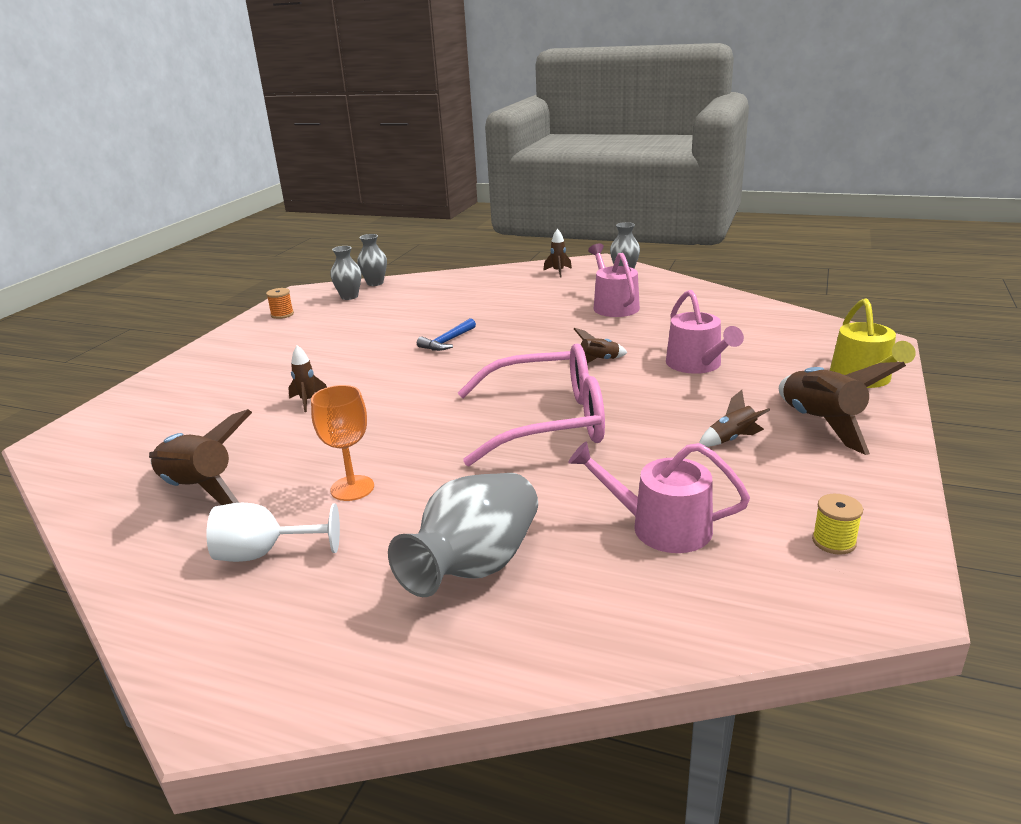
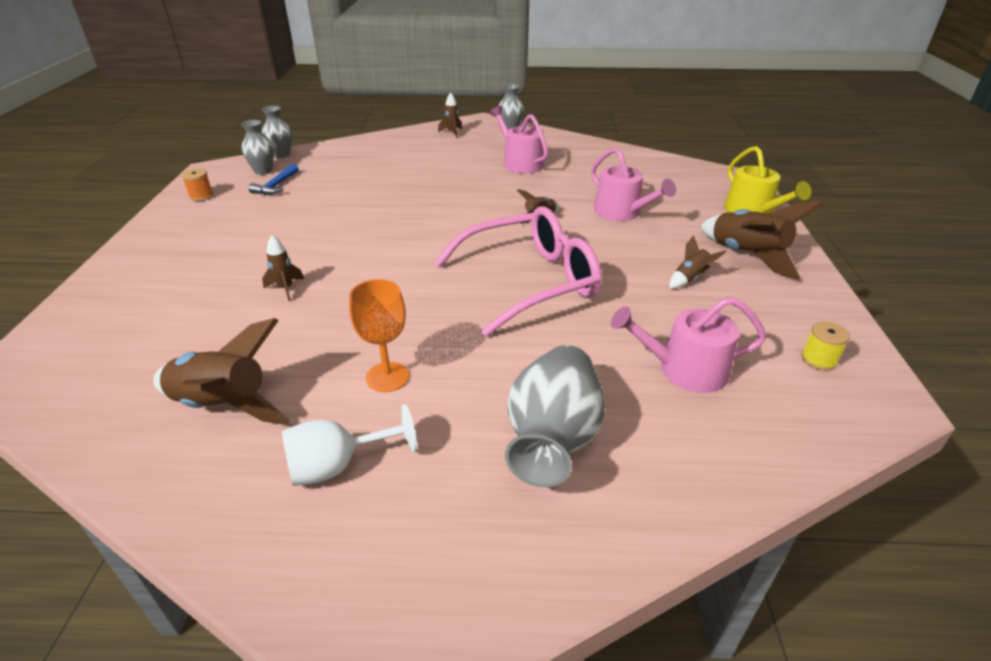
camera: 20 degrees left, 10 degrees up
(447, 341) = (390, 210): blue hammer -> blue hammer (276, 186)

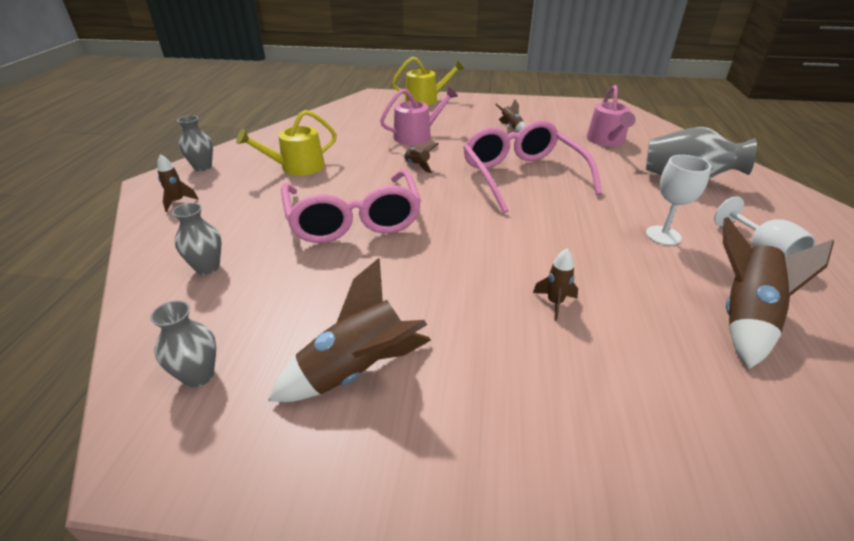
camera: 85 degrees left, 0 degrees up
(201, 196) = (270, 449): orange spool -> none
(276, 186) = (270, 349): blue hammer -> none
(281, 155) = (135, 361): grey vase -> grey vase (207, 267)
(387, 377) = (663, 235): orange goblet -> white goblet
(426, 195) = (353, 219): none -> pink glasses
(520, 162) = (297, 167): pink watering can -> yellow watering can
(746, 256) = (483, 109): brown rocket -> brown rocket (357, 371)
(818, 360) = (585, 111): yellow spool -> none

